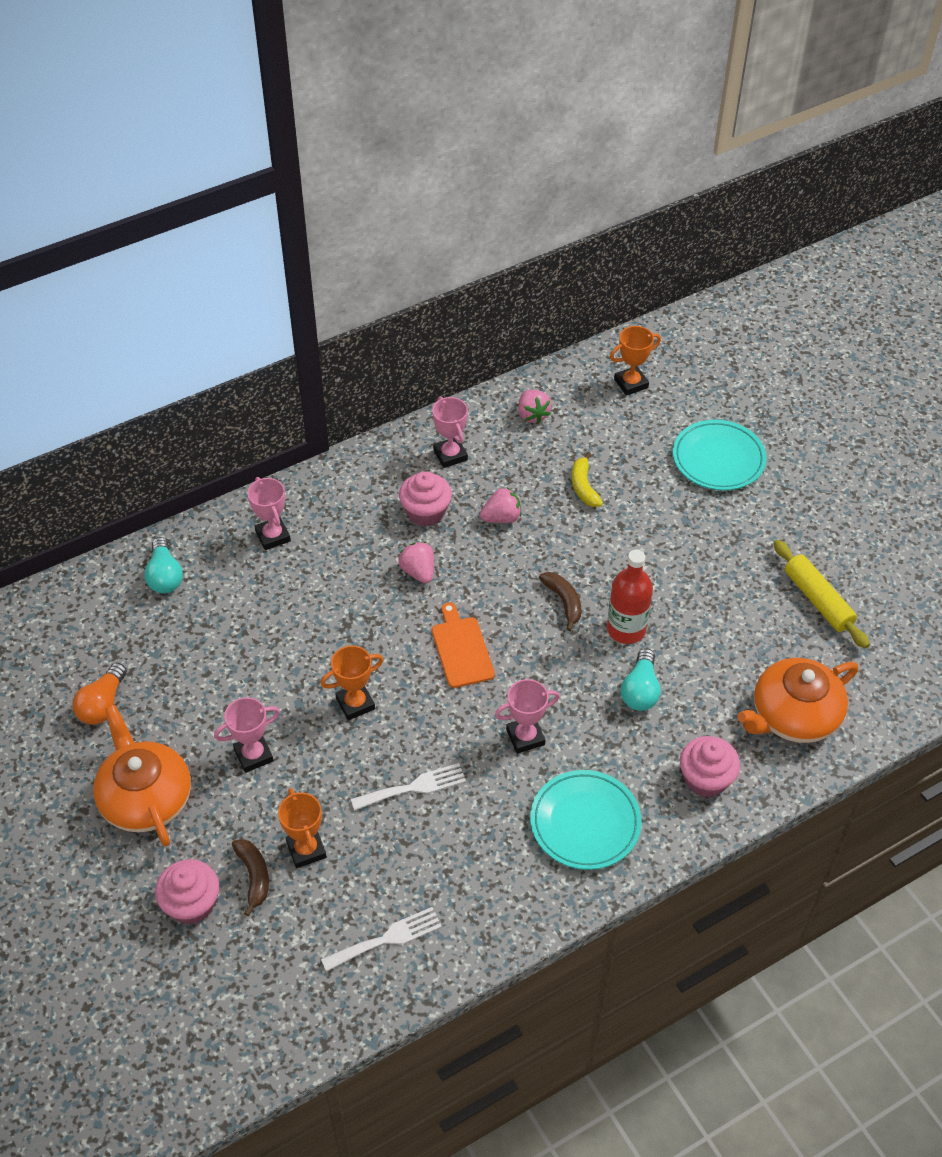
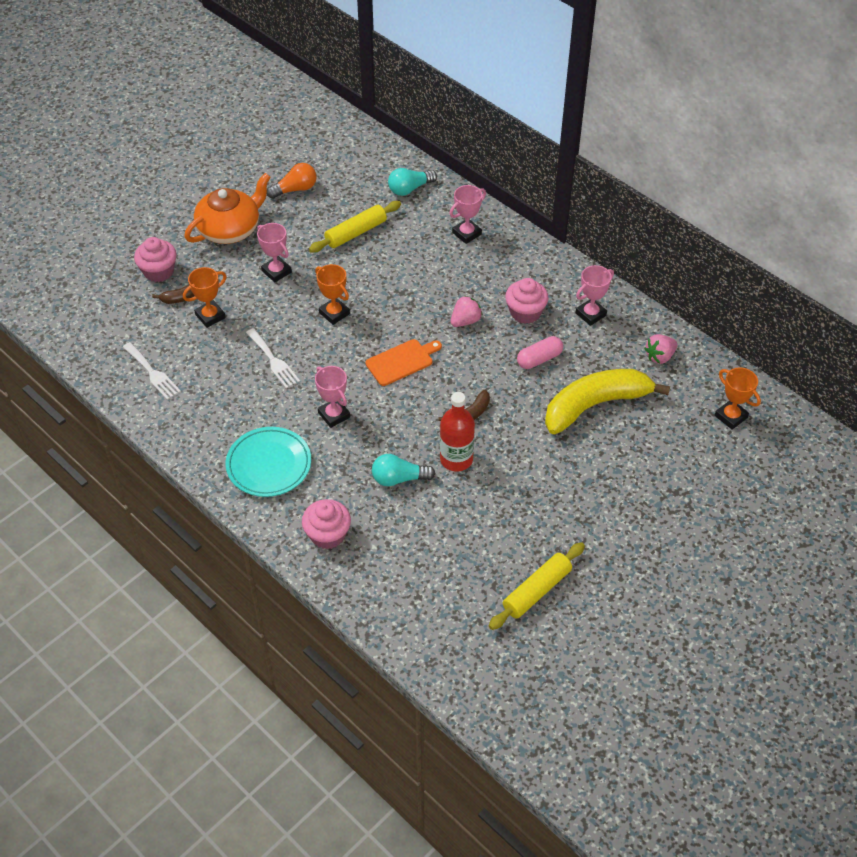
camera: 75 degrees right, 0 degrees up
(103, 704) = (295, 189): orange light bulb -> orange light bulb turned 150 degrees clockwise
(220, 651) = (356, 233): none -> yellow rolling pin
(501, 517) = (539, 359): pink strawberry -> pink capsule
(584, 486) = (595, 405): yellow banana -> yellow banana, size x2.21
(718, 459) = (670, 494): turquoise plate -> none
(793, 716) = (406, 587): orange teapot -> none

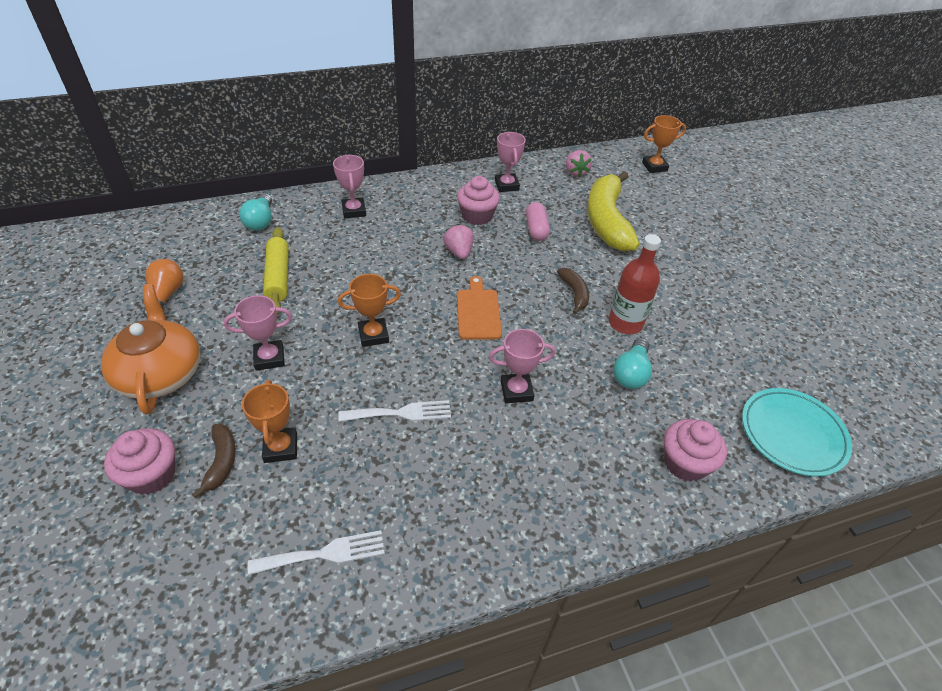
camera: 65 degrees left, 5 degrees down
(269, 465) = (557, 479): turquoise plate -> turquoise plate (792, 434)
(537, 591) = (802, 332): yellow rolling pin -> none

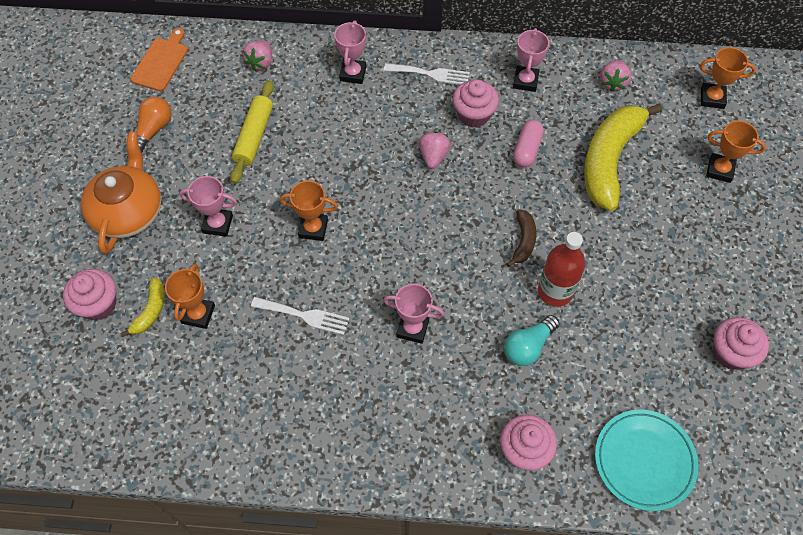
camera: 25 degrees right, 15 degrees up
(221, 462) = (150, 311): brown banana -> yellow banana
(260, 221) = (260, 63): turquoise light bulb -> pink strawberry
(324, 553) = (199, 416): white fork -> white fork (430, 74)
(478, 312) = (419, 233): orange cutting board -> orange cutting board (161, 62)
(692, 208) = (720, 170): none -> orange trophy
(795, 326) = (731, 352): none -> pink cupcake

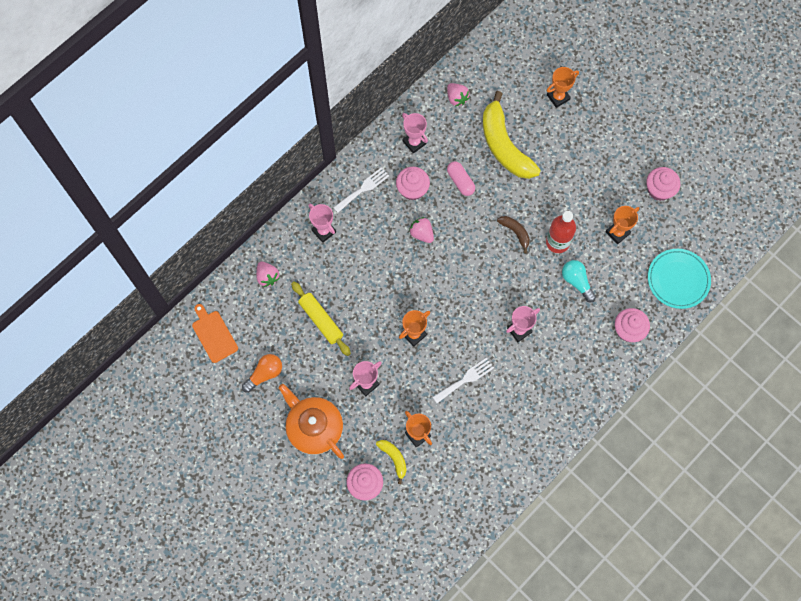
camera: 50 degrees left, 10 degrees up
(153, 130) = (265, 374): orange light bulb -> orange light bulb turned 75 degrees clockwise
(528, 346) = (576, 282): turquoise light bulb -> turquoise light bulb turned 150 degrees clockwise
(712, 98) = (512, 58): orange trophy -> orange trophy (617, 233)

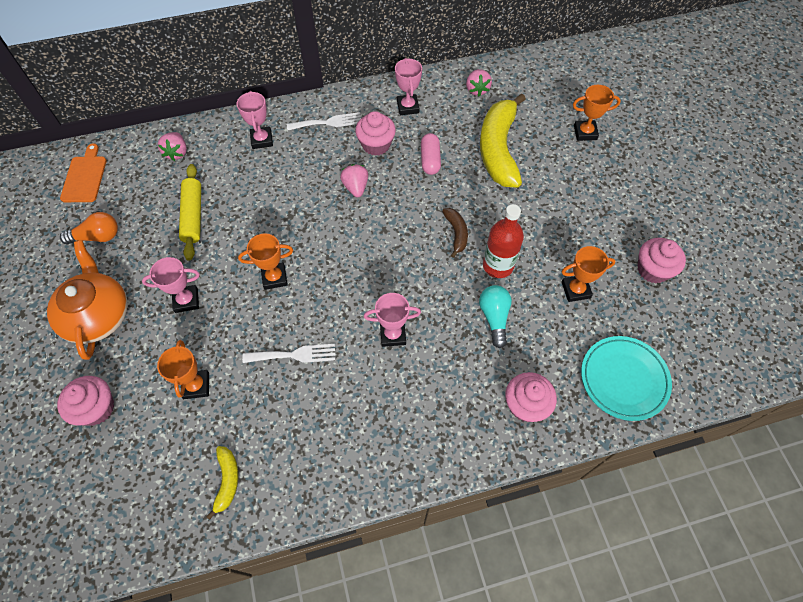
camera: 30 degrees right, 10 degrees down
(394, 458) = (150, 397): yellow banana -> yellow banana (227, 481)

